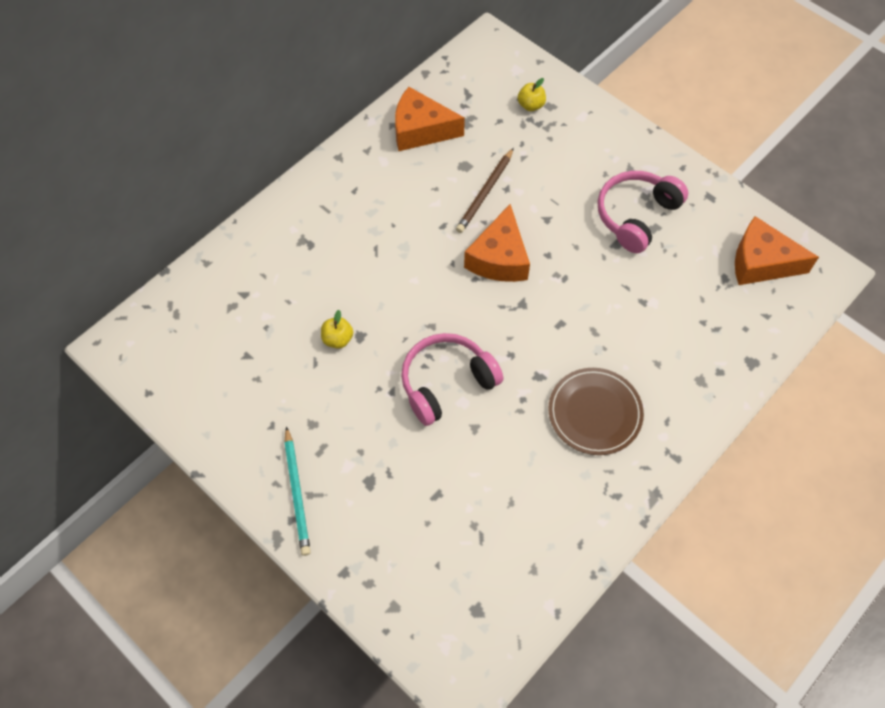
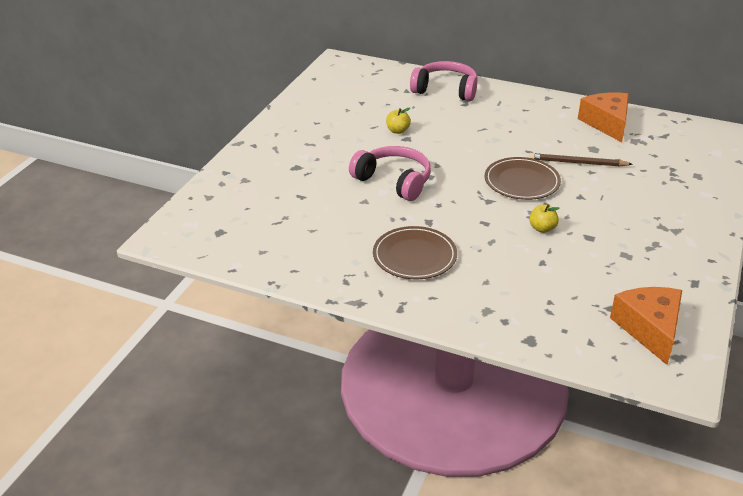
camera: 70 degrees right, 25 degrees down
(297, 493) = (273, 142): turquoise pencil -> none
(499, 258) = (522, 181): orange cheese -> brown plate
(531, 105) = (687, 166): yellow apple -> yellow apple (542, 228)
(636, 215) = (629, 242): pink headphones -> pink headphones (445, 90)

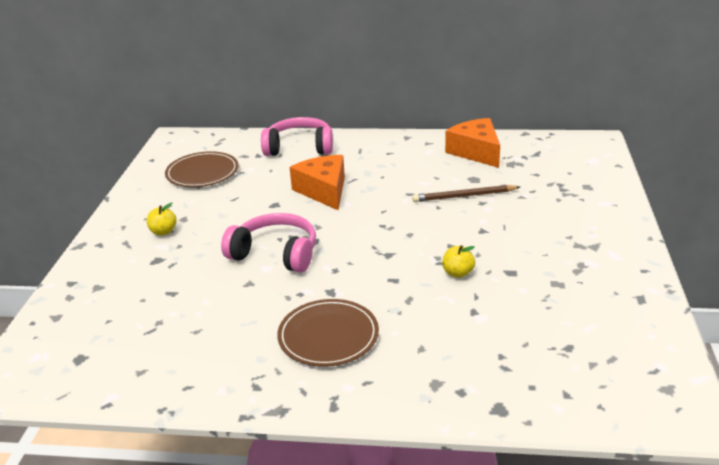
camera: 15 degrees left, 5 degrees down
(398, 131) = (262, 198): yellow apple -> yellow apple (163, 232)
(522, 181) = (415, 226): brown plate -> brown plate (202, 173)
(649, 329) = (621, 362): orange cheese -> orange cheese (324, 190)

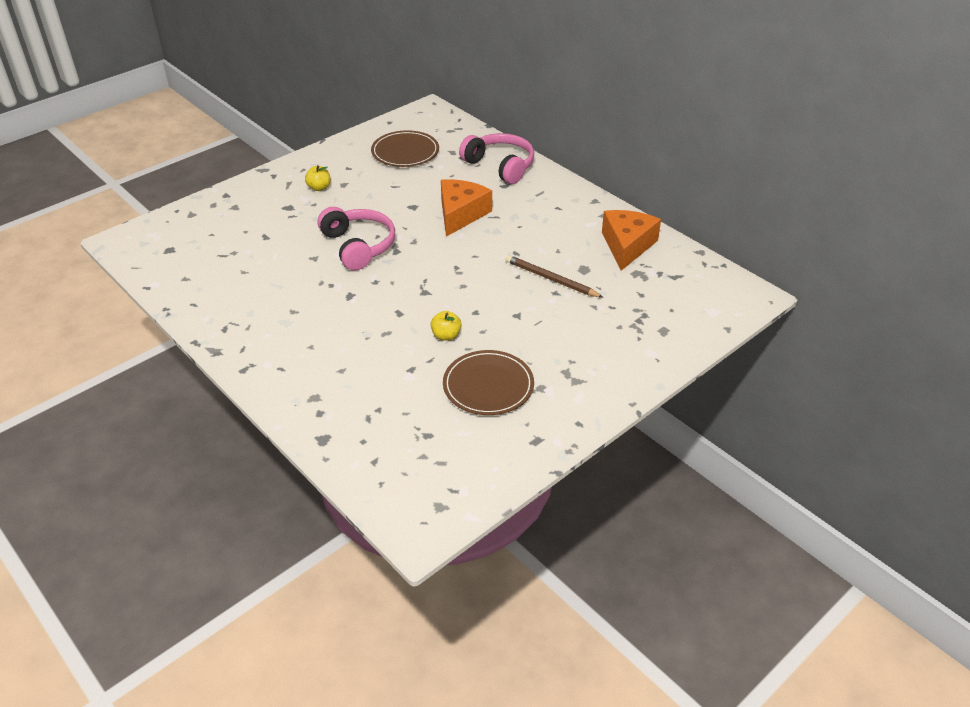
camera: 40 degrees right, 10 degrees up
(328, 336) = (304, 324): brown plate -> brown plate (488, 385)

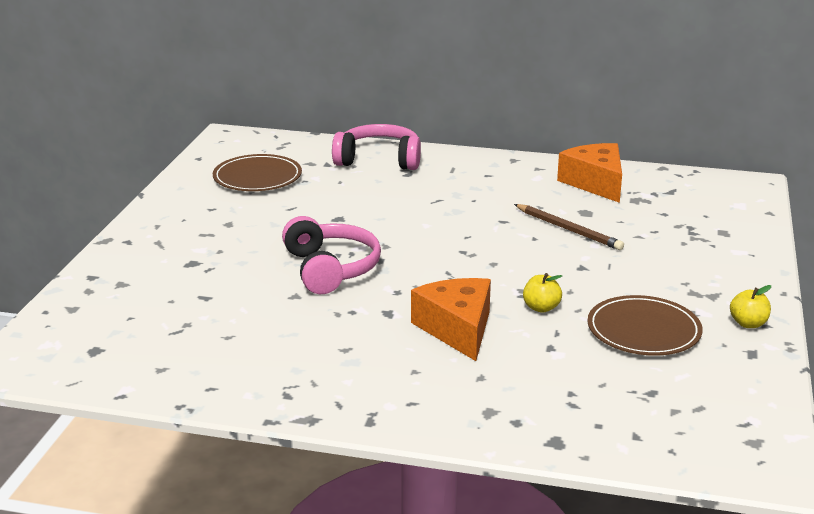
camera: 35 degrees left, 15 degrees down
(319, 187) = (203, 235): yellow apple -> yellow apple (748, 324)
(359, 246) = (331, 269): pink headphones -> pink headphones turned 45 degrees clockwise
(461, 214) = (400, 209): orange cheese -> orange cheese (457, 329)
(551, 279) = (568, 229): brown pencil -> brown pencil turned 135 degrees counterclockwise

